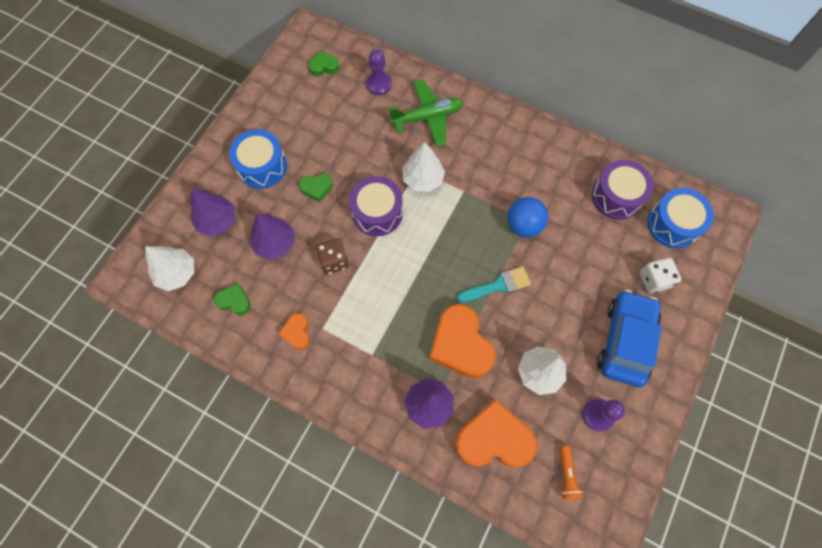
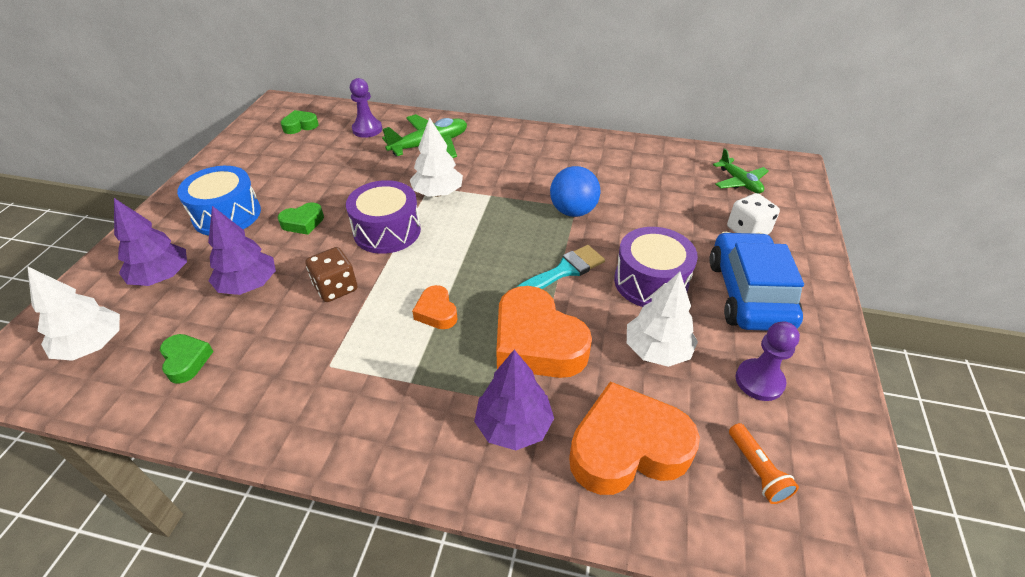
camera: 15 degrees left, 25 degrees down
(234, 301) = (186, 361): green heart -> green heart turned 60 degrees clockwise
(297, 332) = (289, 379): orange heart -> orange heart (436, 312)
(616, 196) = (666, 171): purple drum -> purple drum (650, 282)
(673, 224) = (739, 182): blue drum -> green plane

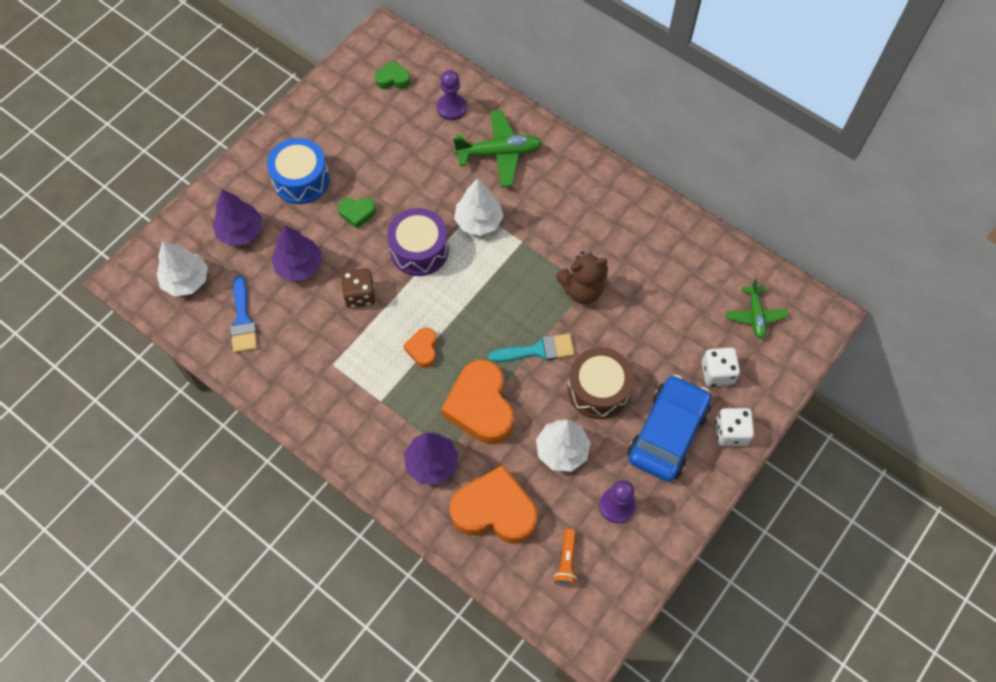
camera: 25 degrees right, 20 degrees up
(186, 361) = (243, 320): green heart -> blue brush
(573, 211) = (582, 290): blue ball -> brown teddy bear
(650, 282) = (598, 390): purple drum -> brown drum
(804, 271) = (731, 432): none -> white dice

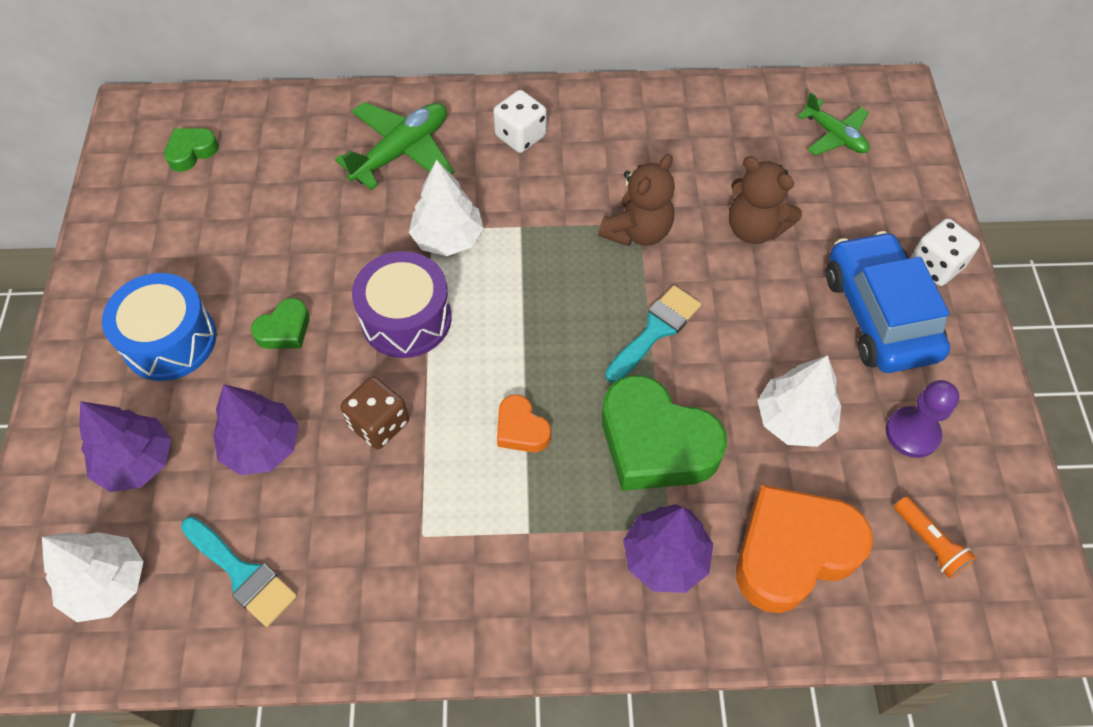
camera: 40 degrees left, 5 degrees down
(243, 320) = (242, 574): blue brush -> turquoise brush
(451, 108) = (297, 139): purple pawn -> none
(480, 407) = (655, 443): orange heart -> green heart
(598, 390) = (763, 323): brown drum -> none
(648, 335) = (754, 228): none -> brown teddy bear
(717, 373) = (860, 216): white dice -> white dice (520, 136)

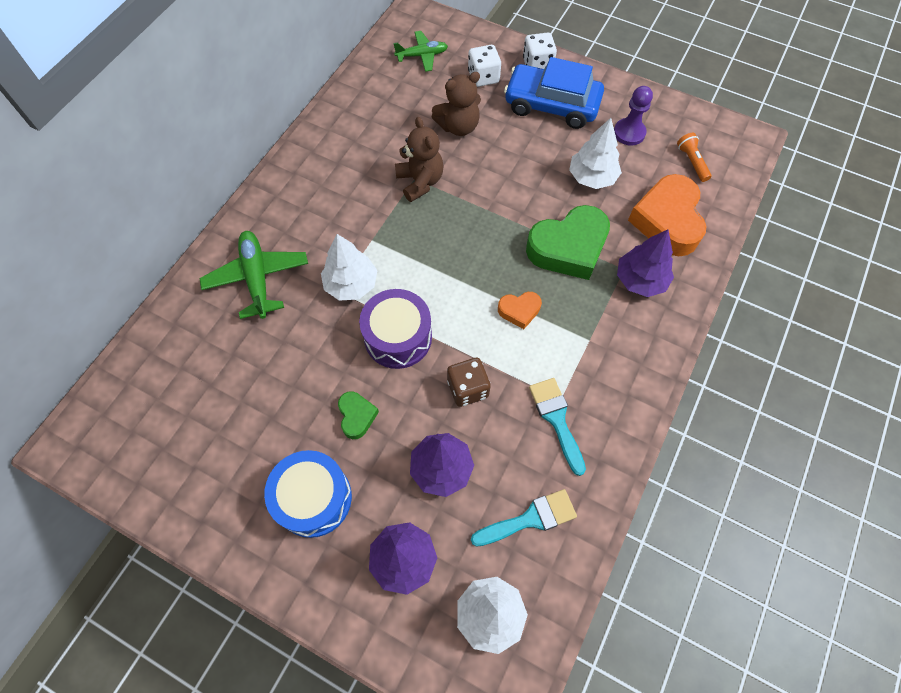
camera: 60 degrees left, 5 degrees up
(191, 152) = (145, 417): green heart -> none
(520, 136) = (299, 204): white dice -> white dice (483, 77)
(655, 330) = (495, 209): turquoise brush -> turquoise brush (556, 419)
(929, 543) = (692, 162): orange flashlight -> orange flashlight turned 105 degrees counterclockwise

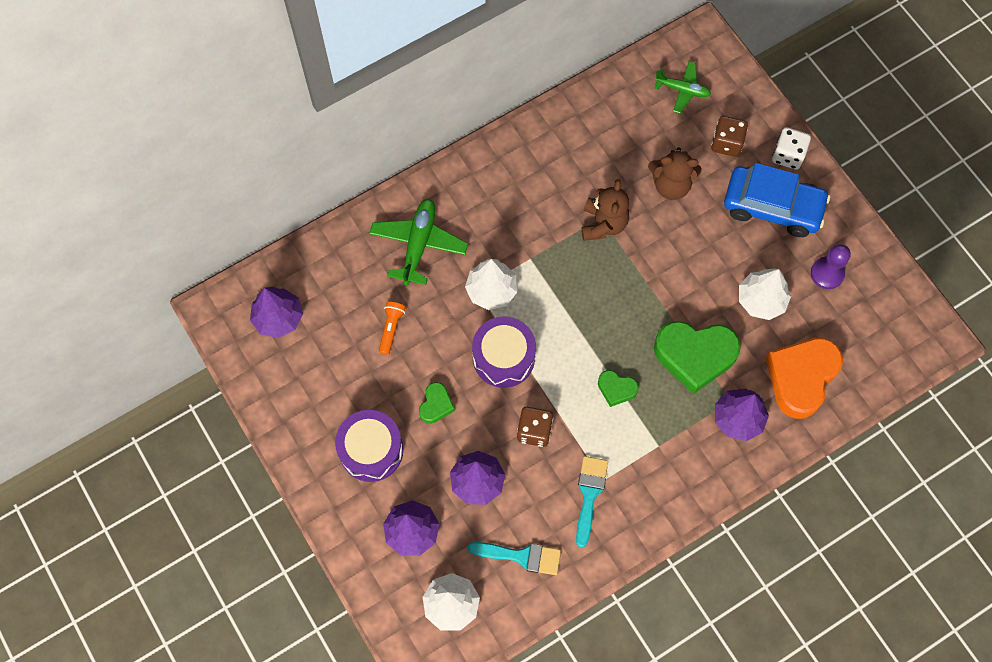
camera: 30 degrees right, 5 degrees up
(144, 417) = (278, 318): none -> purple tree
(313, 498) = (371, 450): blue drum -> purple drum
(483, 77) = (726, 143): white dice -> brown dice
(519, 311) = (616, 389): orange heart -> green heart
(551, 105) = (772, 206): blue car -> blue car turned 150 degrees clockwise
(692, 162) = (866, 333): orange flashlight -> orange flashlight (391, 329)

